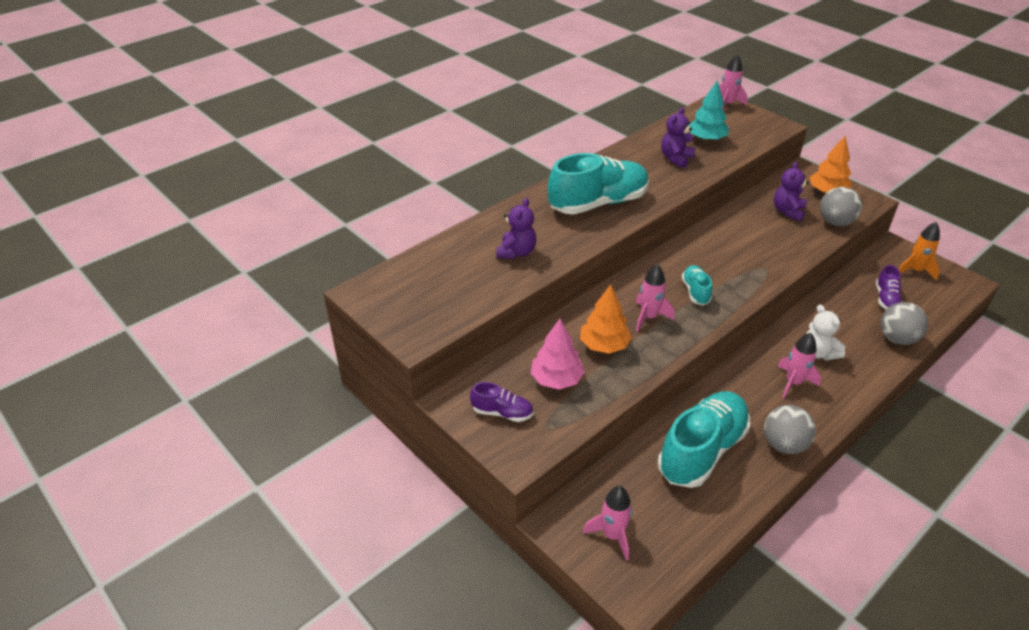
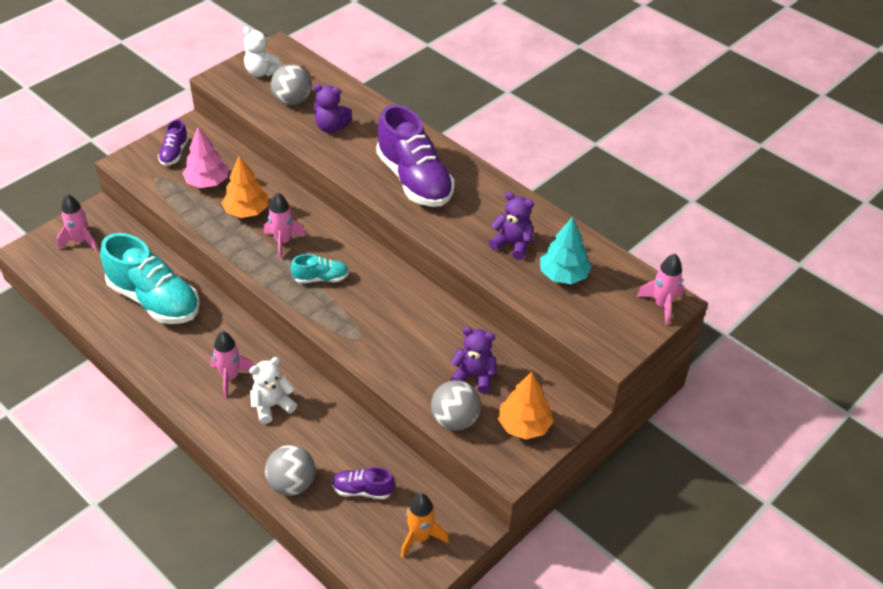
camera: 85 degrees right, 5 degrees up
(408, 304) = (262, 72): none -> white teddy bear
(598, 203) = (414, 180): turquoise shoe -> purple shoe
(784, 445) = (153, 357): grey ball -> grey ball (292, 101)

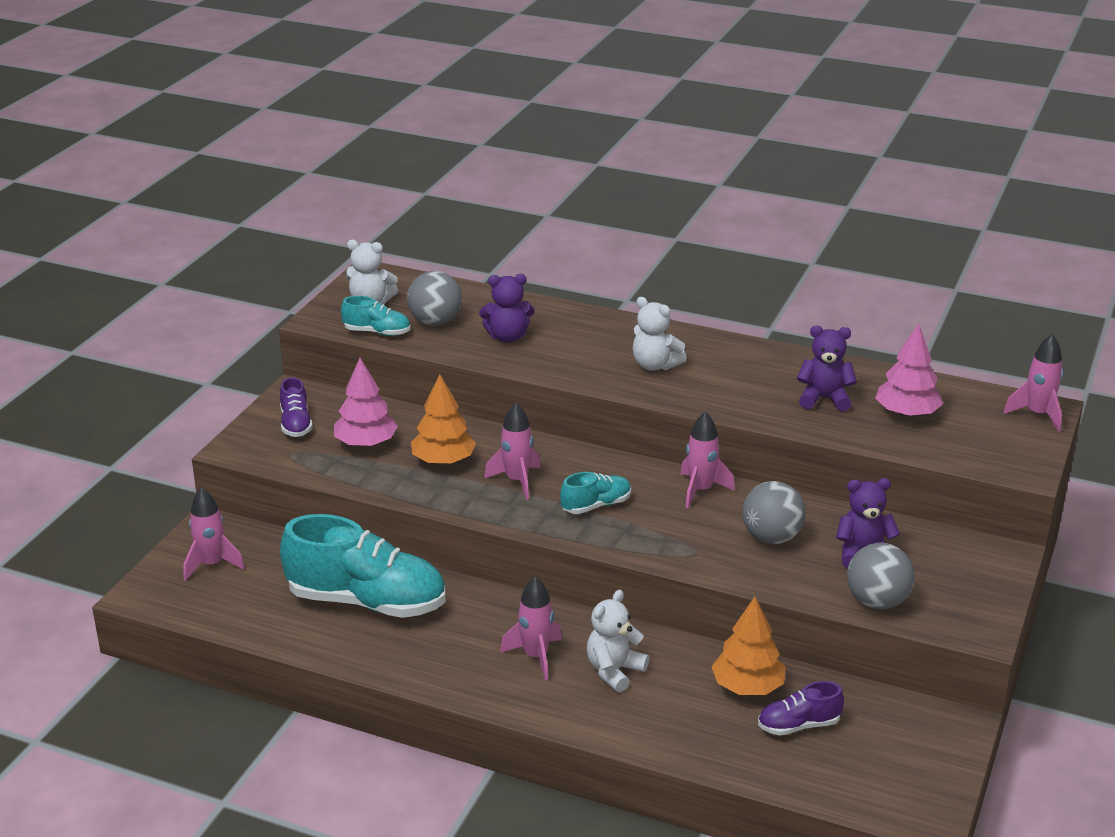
camera: 20 degrees left, 15 degrees down
(248, 99) = (377, 332): none -> turquoise shoe
(292, 484) = (705, 745): grey ball -> grey ball (771, 538)
(400, 287) = (701, 490): none -> pink rocket
(414, 180) = (655, 365): purple shoe -> white teddy bear
(420, 537) = (907, 752): orange rocket -> none
(524, 425) = (960, 585): orange tree -> orange tree (747, 687)
(563, 275) = (906, 414): turquoise tree -> pink tree

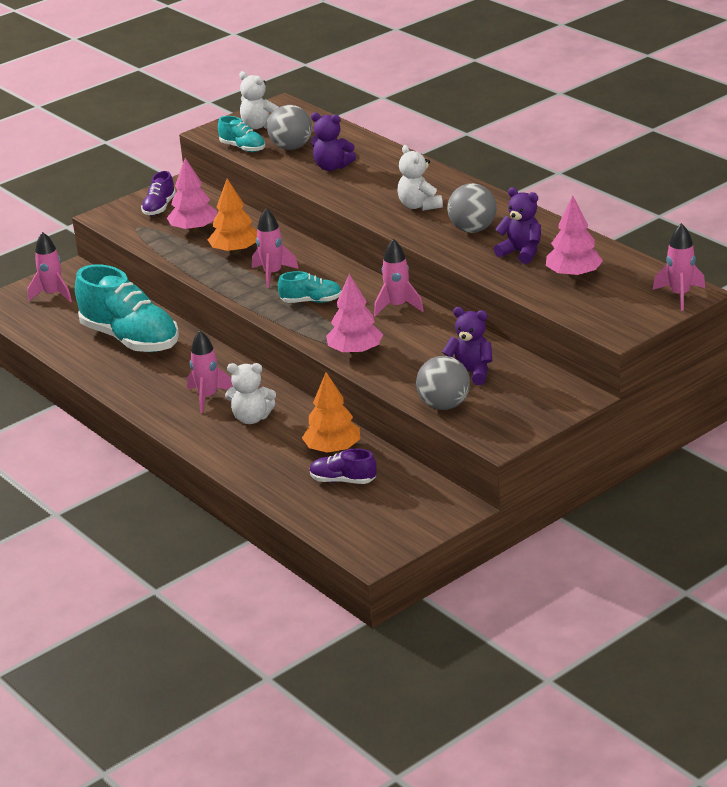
camera: 30 degrees right, 0 degrees up
(614, 671) = (251, 418): white teddy bear -> white teddy bear turned 150 degrees counterclockwise
(710, 558) = (355, 351): none -> pink tree
(771, 538) = (414, 348): grey ball -> grey ball (472, 229)

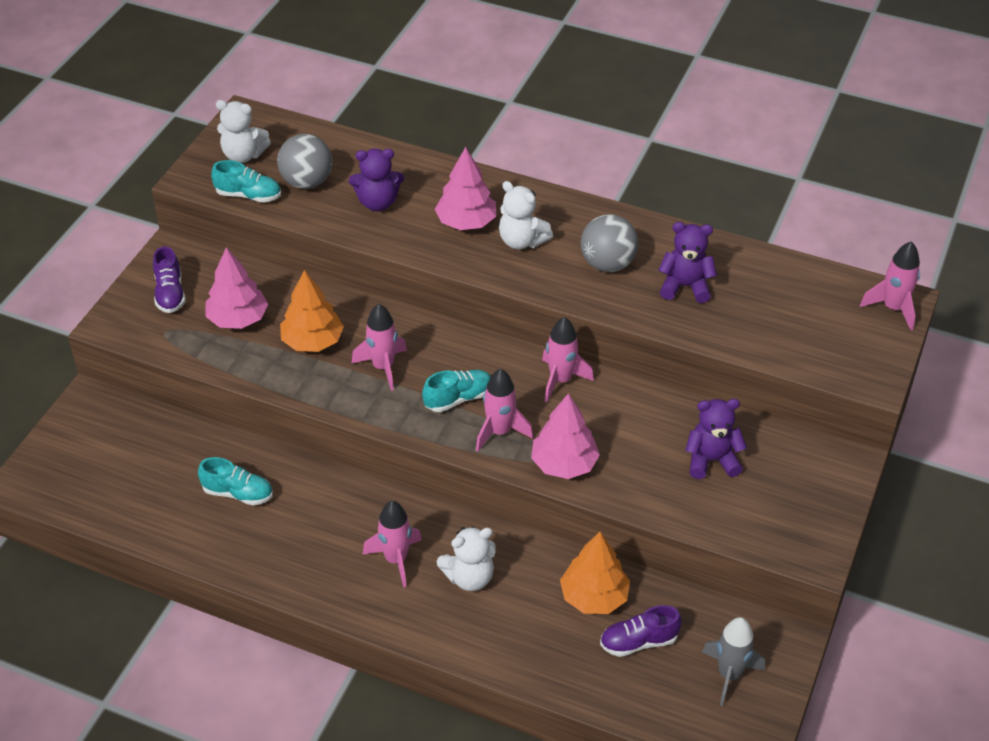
camera: 30 degrees left, 15 degrees up
(53, 295) = (91, 447): pink rocket -> pink rocket (499, 432)
(130, 339) = (238, 493): turquoise shoe -> turquoise shoe, size x0.47
(394, 514) = (729, 674): none -> grey rocket
(444, 405) = (720, 519): grey ball -> none
(573, 275) = (764, 306): pink tree -> pink tree (466, 222)

